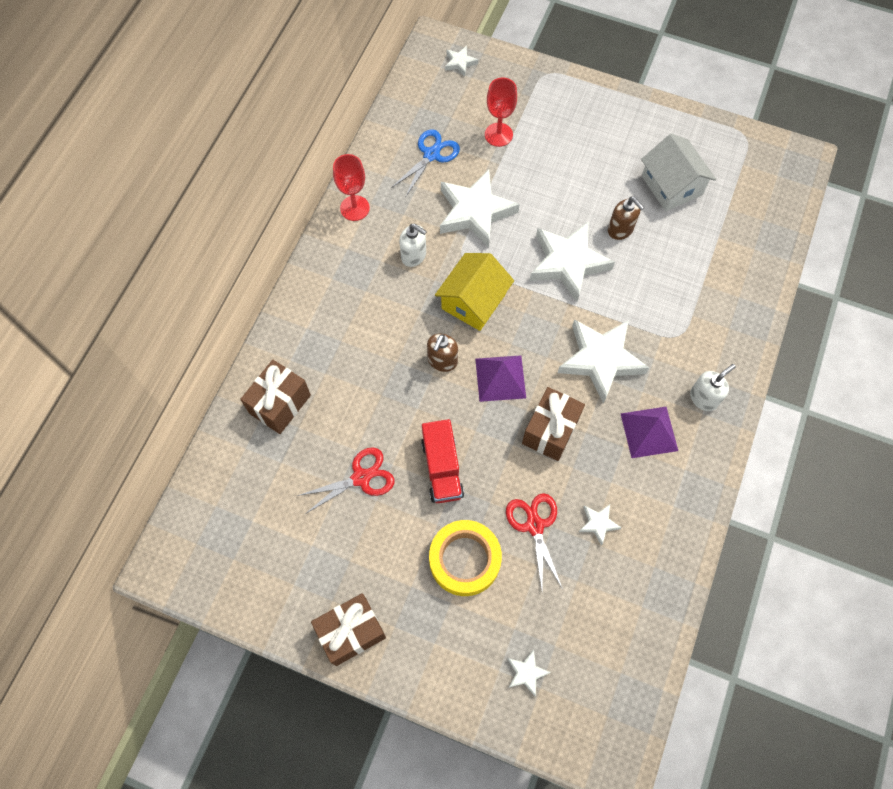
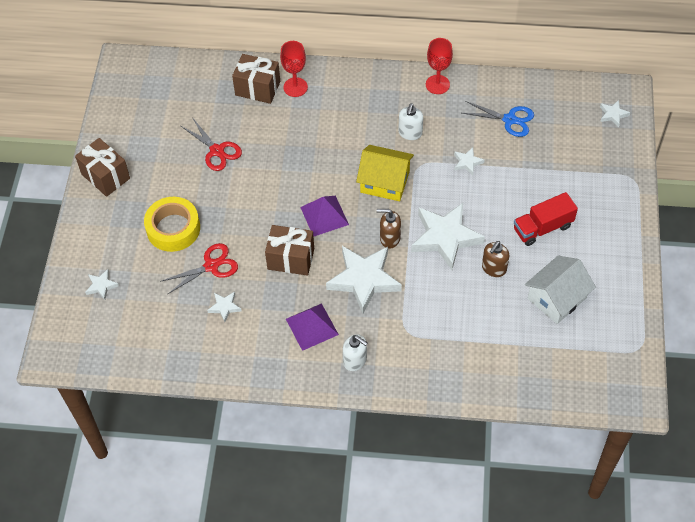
camera: 75 degrees right, 10 degrees down
(442, 361) = (325, 175): brown soap dispenser -> brown soap dispenser (389, 238)
(442, 468) = (239, 197): red truck -> red truck (542, 228)
(475, 212) = (467, 162): white star -> white star, size x0.45
(498, 134) = (551, 160): red goblet -> red goblet (295, 87)

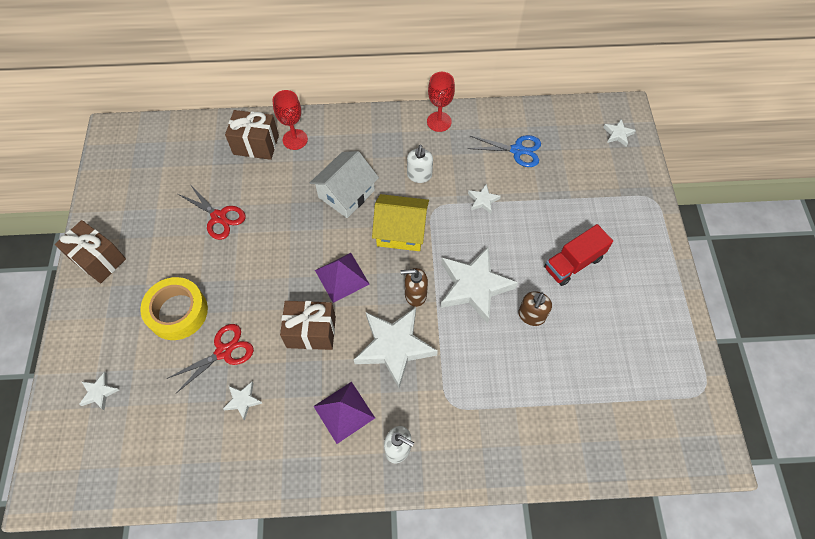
camera: 10 degrees left, 5 degrees up
(556, 298) = (604, 342): white house -> white house (346, 194)

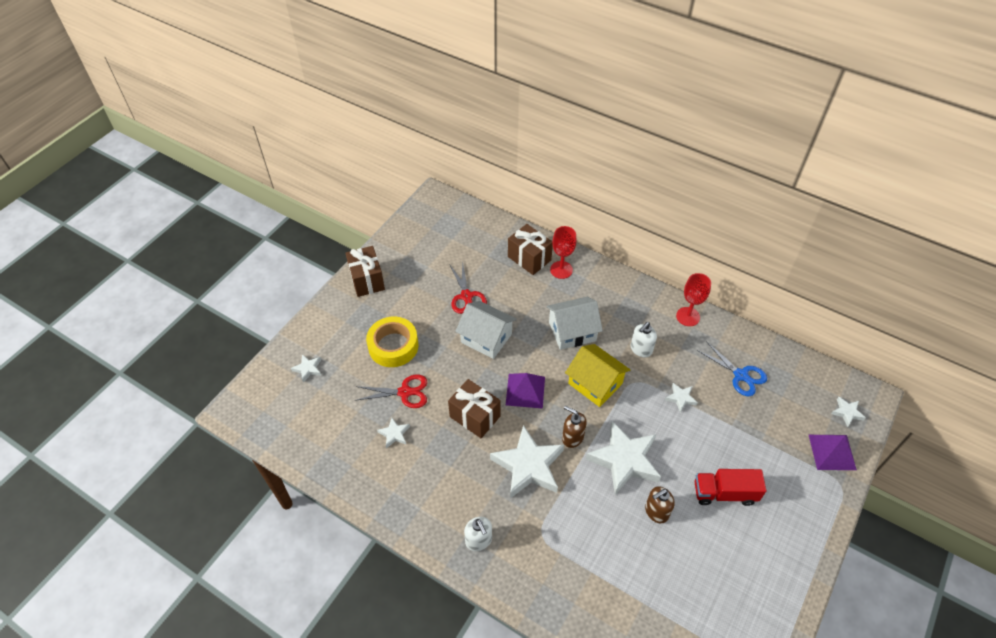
camera: 35 degrees right, 10 degrees down
(268, 248) = (486, 338): none -> white house
(344, 412) = (458, 488): purple pyramid -> purple pyramid (832, 452)

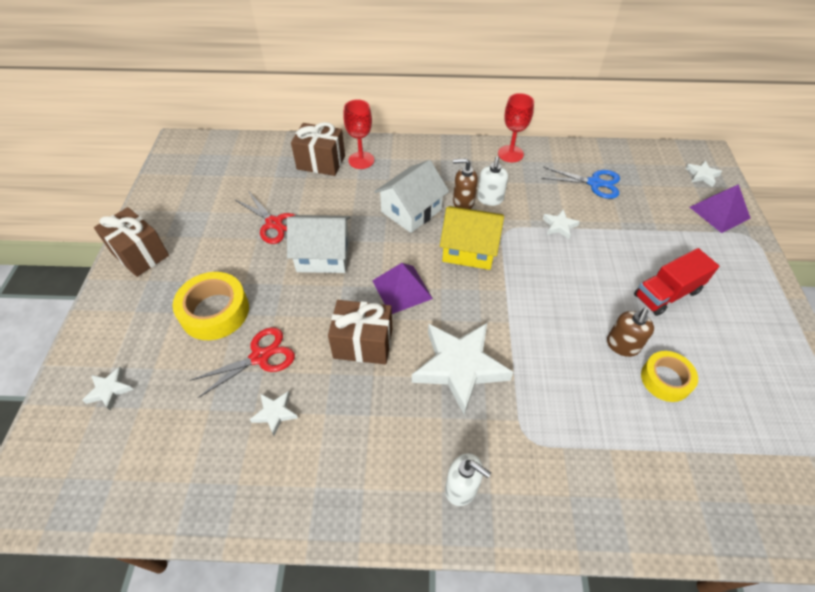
camera: 30 degrees left, 0 degrees up
(572, 437) = (485, 313): brown soap dispenser -> brown soap dispenser (463, 202)
(624, 460) = (553, 310): white star -> none
(669, 551) = (665, 379): none -> yellow tape

